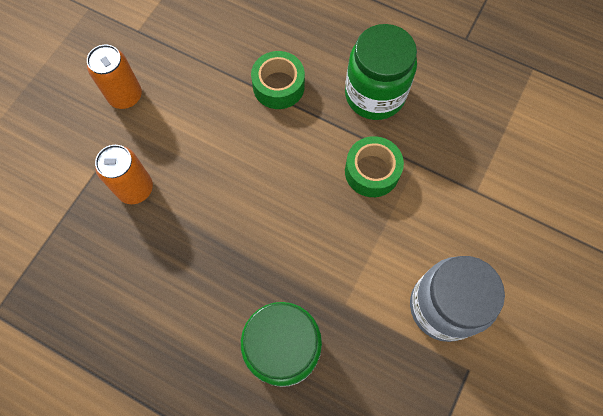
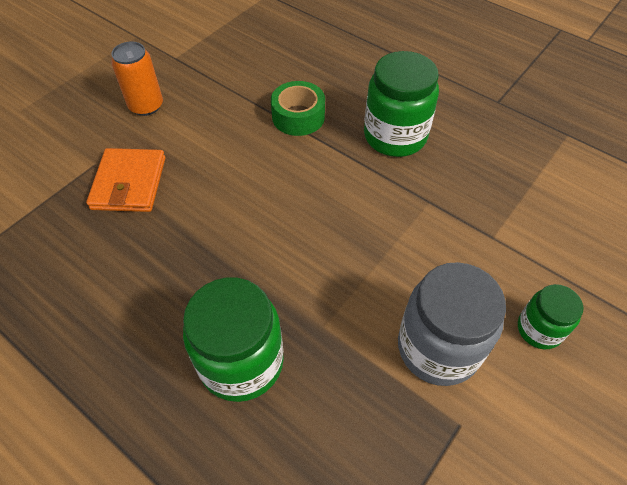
camera: 10 degrees right, 15 degrees down
(135, 188) = (129, 183): orange can -> orange wallet
(372, 171) = (379, 202): green tape -> none
(523, 275) = (539, 329): none -> green jar

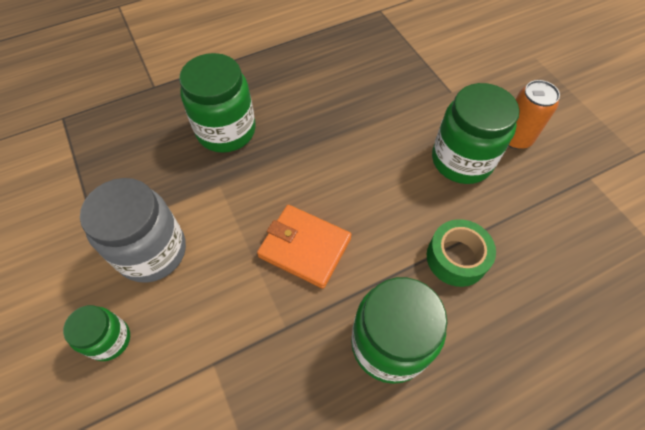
camera: 115 degrees right, 5 degrees up
(129, 183) = (419, 107): orange wallet -> orange wallet (304, 247)
(190, 135) = (461, 160): none -> green jar

